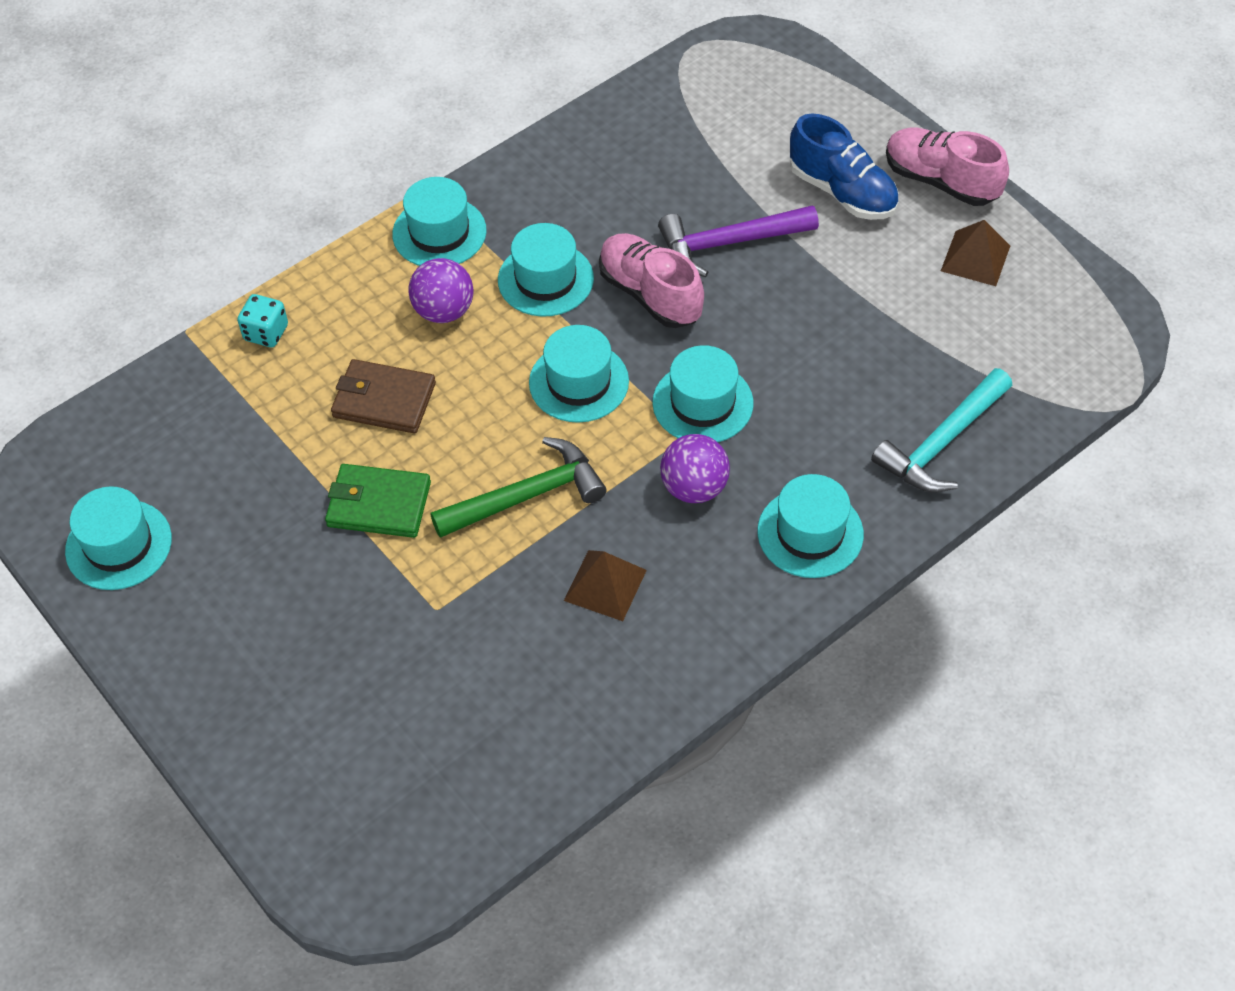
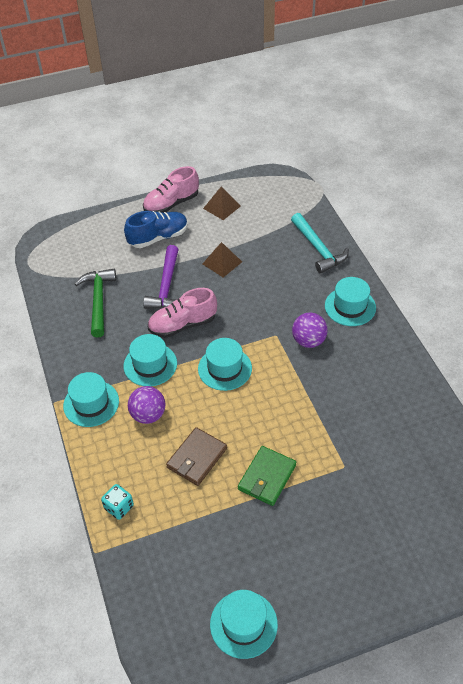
camera: 70 degrees left, 5 degrees down
(527, 496) = (287, 409): green hammer -> green hammer (98, 301)
(605, 585) = (353, 391): brown pyramid -> brown pyramid (222, 262)
(702, 403) = (260, 323): turquoise hat -> none

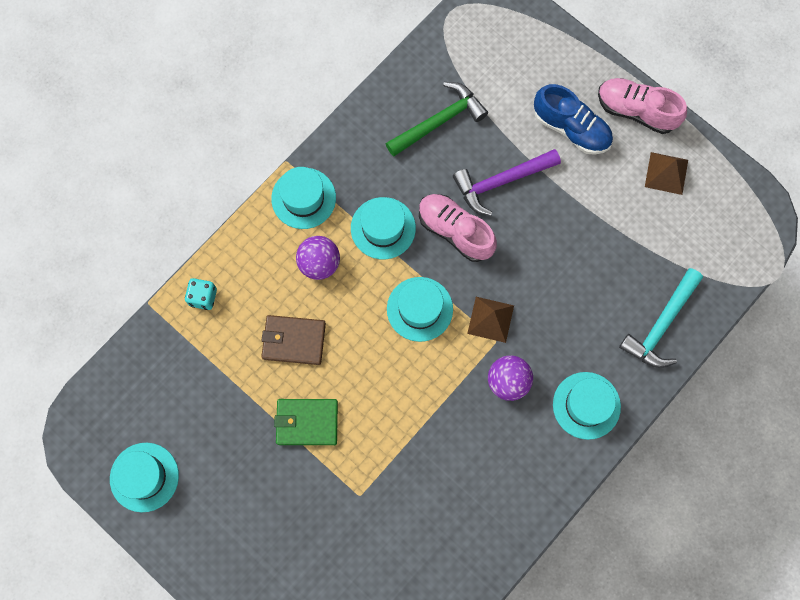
camera: 60 degrees right, 25 degrees up
(222, 262) = (573, 223): brown pyramid -> brown pyramid (490, 319)

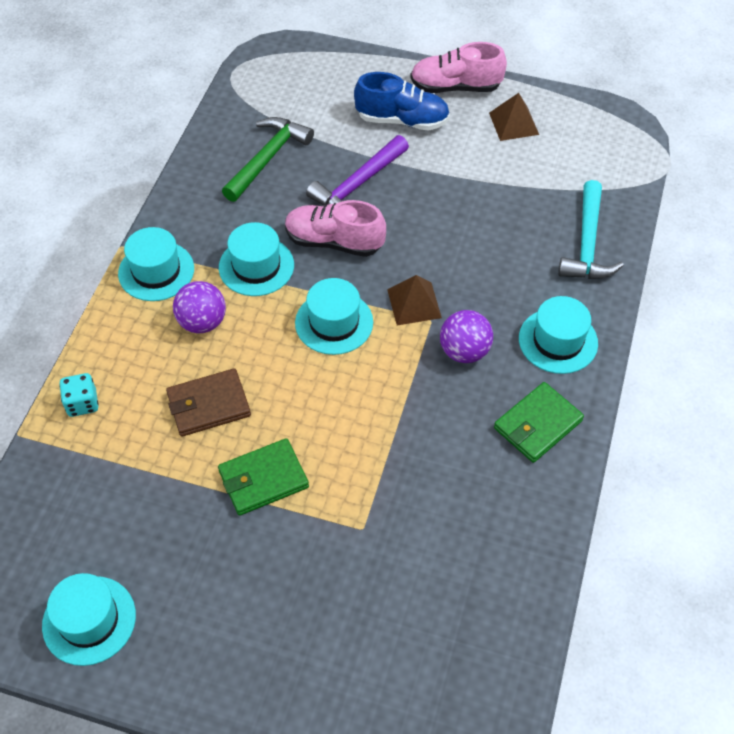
camera: 25 degrees left, 20 degrees down
(530, 471) = (537, 425): none -> green wallet

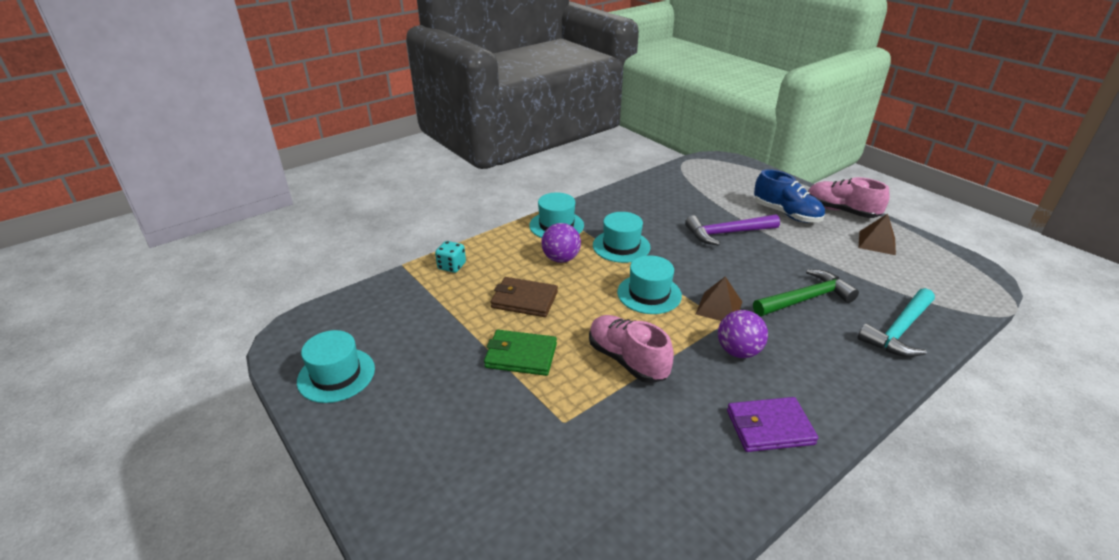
camera: 35 degrees right, 20 degrees down
(268, 158) = (675, 201): green hammer -> green hammer (805, 299)
(334, 242) = (685, 254): pink shoe -> pink shoe (627, 360)
(537, 425) = (769, 427): green wallet -> purple wallet
(558, 341) = (829, 380): turquoise hat -> none

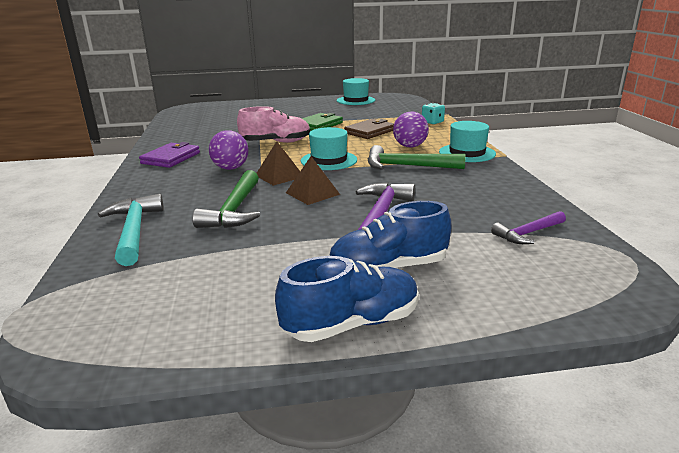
camera: 120 degrees right, 10 degrees down
(621, 246) = (407, 166): turquoise hat -> green hammer
(692, 184) = (528, 233): none -> purple hammer
(841, 211) = (352, 324): pink shoe -> blue shoe
(877, 243) = (244, 304): brown pyramid -> brown pyramid (312, 193)

